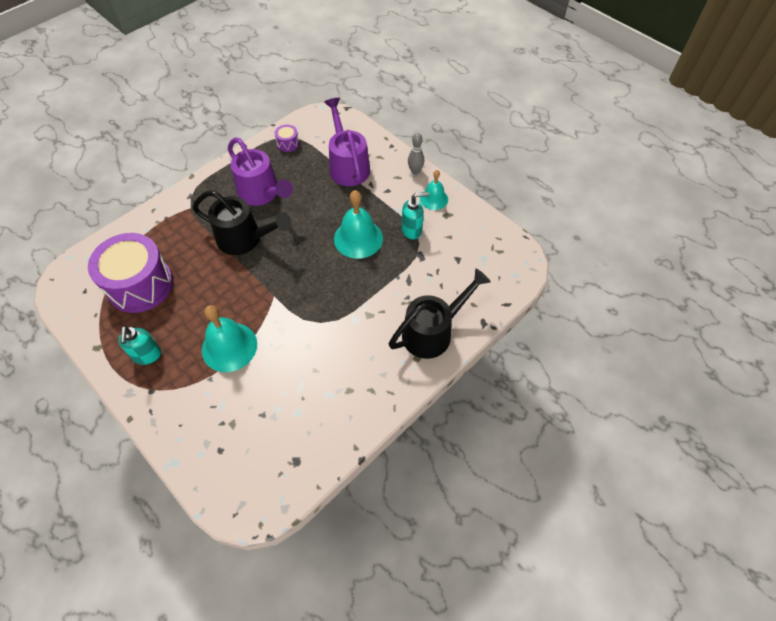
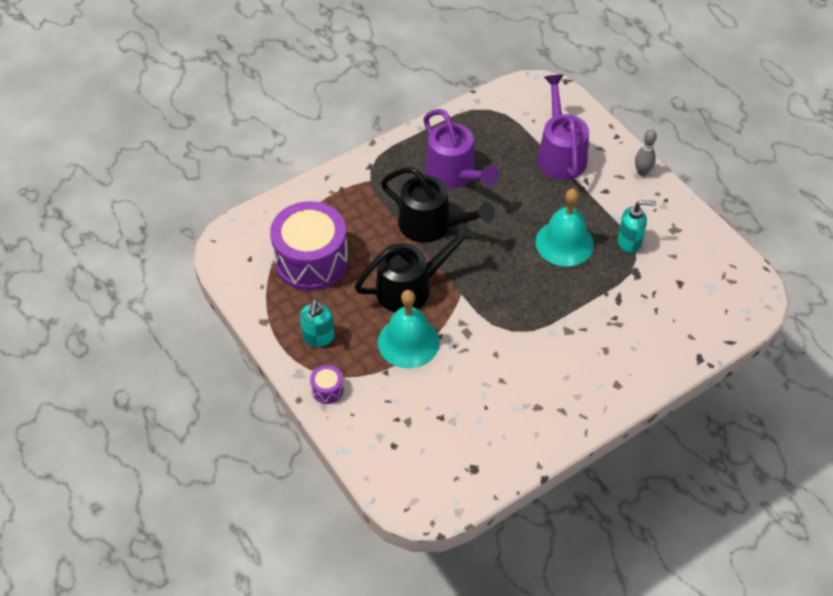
camera: 10 degrees right, 5 degrees down
(288, 143) = (490, 117): purple drum -> purple drum (327, 390)
(433, 331) = (640, 359): black watering can -> black watering can (411, 287)
(434, 199) = (661, 208): turquoise bell -> none

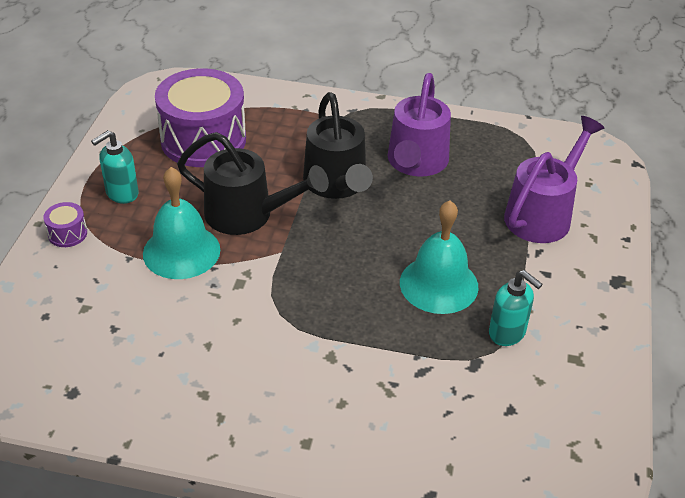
camera: 45 degrees right, 10 degrees down
(642, 172) = (612, 285): grey bowling pin -> none

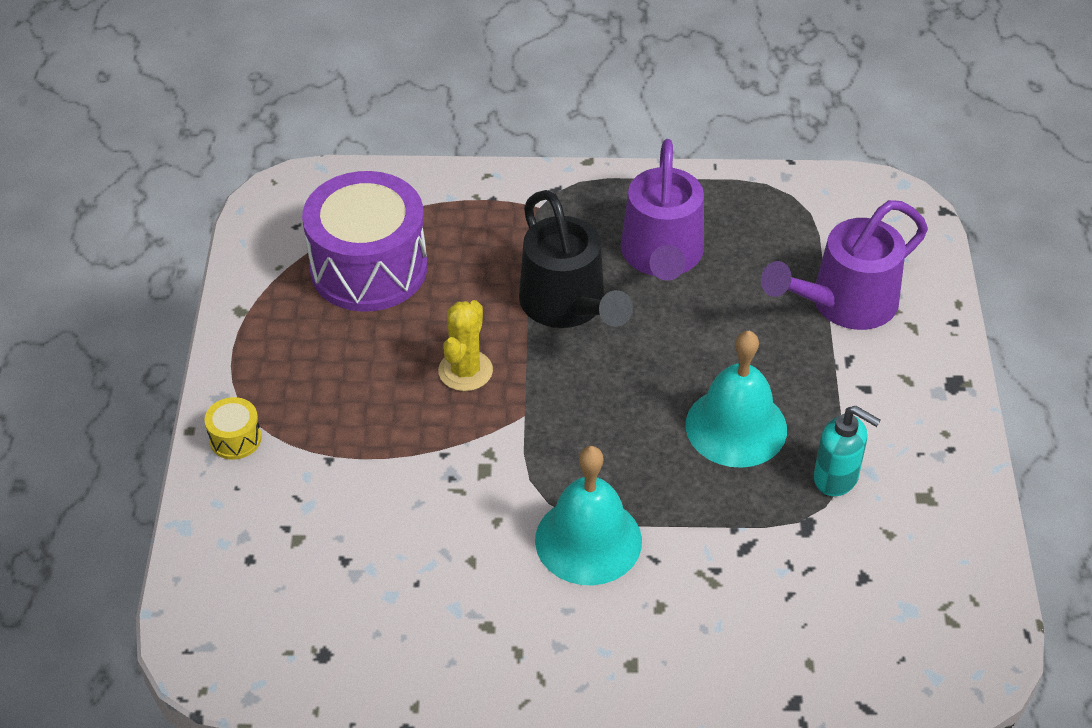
camera: 10 degrees left, 5 degrees up
(67, 234) = (235, 439): purple drum -> yellow drum
(121, 194) = (286, 368): turquoise soap dispenser -> none
(181, 251) = (395, 438): turquoise bell -> turquoise bell (588, 540)
(248, 215) = (465, 371): black watering can -> yellow cactus
(543, 213) = (843, 304): purple watering can -> purple watering can turned 150 degrees counterclockwise

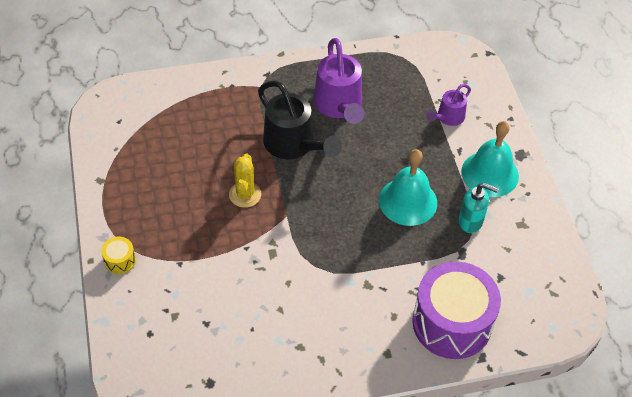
camera: 15 degrees left, 5 degrees up
(369, 268) = (170, 140): purple drum -> purple drum (452, 323)
(588, 540) = (343, 284): turquoise bell -> turquoise bell (490, 174)
(843, 304) = (448, 118): purple watering can -> purple watering can, size x0.56

